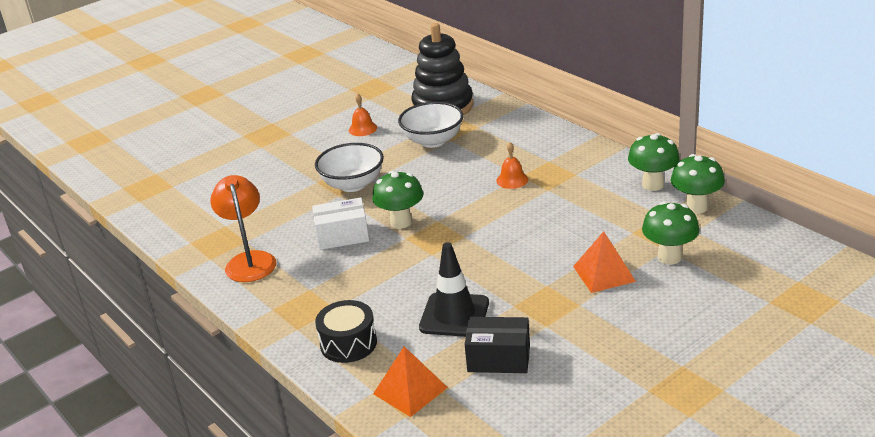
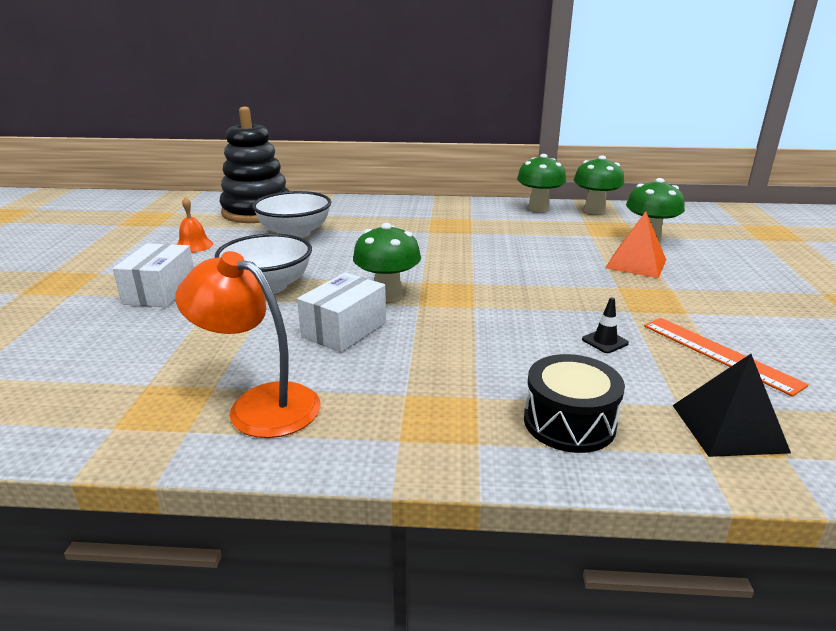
camera: 50 degrees left, 5 degrees down
(299, 164) = (160, 291): none -> white box
(410, 390) = (728, 427): orange pyramid -> black pyramid
(454, 315) = (605, 341): black traffic cone -> black traffic cone, size x0.43
(499, 358) = (719, 354): black box -> orange ruler
(512, 180) = (428, 236): orange bell -> none

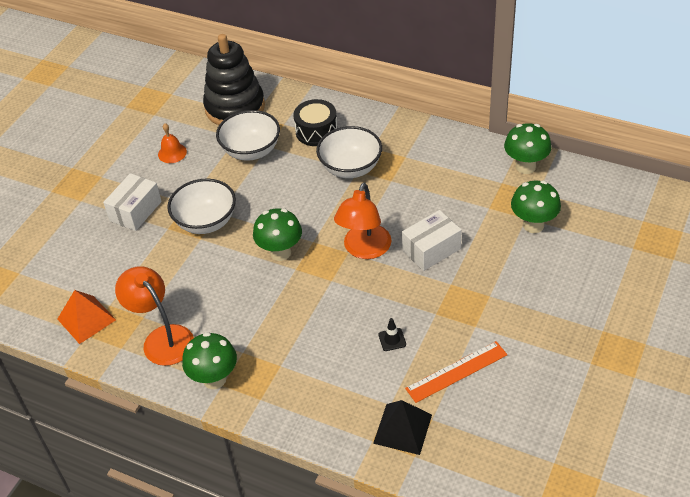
camera: 25 degrees right, 20 degrees up
(344, 330) = (235, 284): white box -> white box (431, 250)
(419, 230) = (350, 168): none -> white bowl
(491, 278) = (364, 250): none -> orange lamp
(538, 208) = (477, 152): green mushroom -> green mushroom (214, 379)
(569, 422) = (318, 399): black drum -> black drum (316, 131)
(636, 263) = (491, 258): orange pyramid -> orange pyramid (86, 319)
(719, 354) = (456, 371): orange ruler -> orange ruler turned 75 degrees clockwise

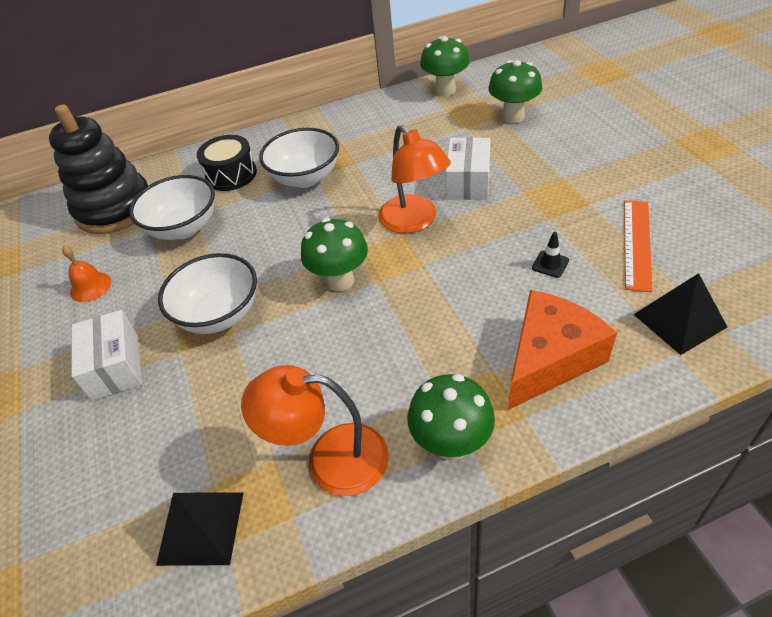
camera: 45 degrees left, 0 degrees up
(86, 319) = (201, 527): orange pyramid -> black pyramid
(312, 385) = (549, 359): none -> orange cheese

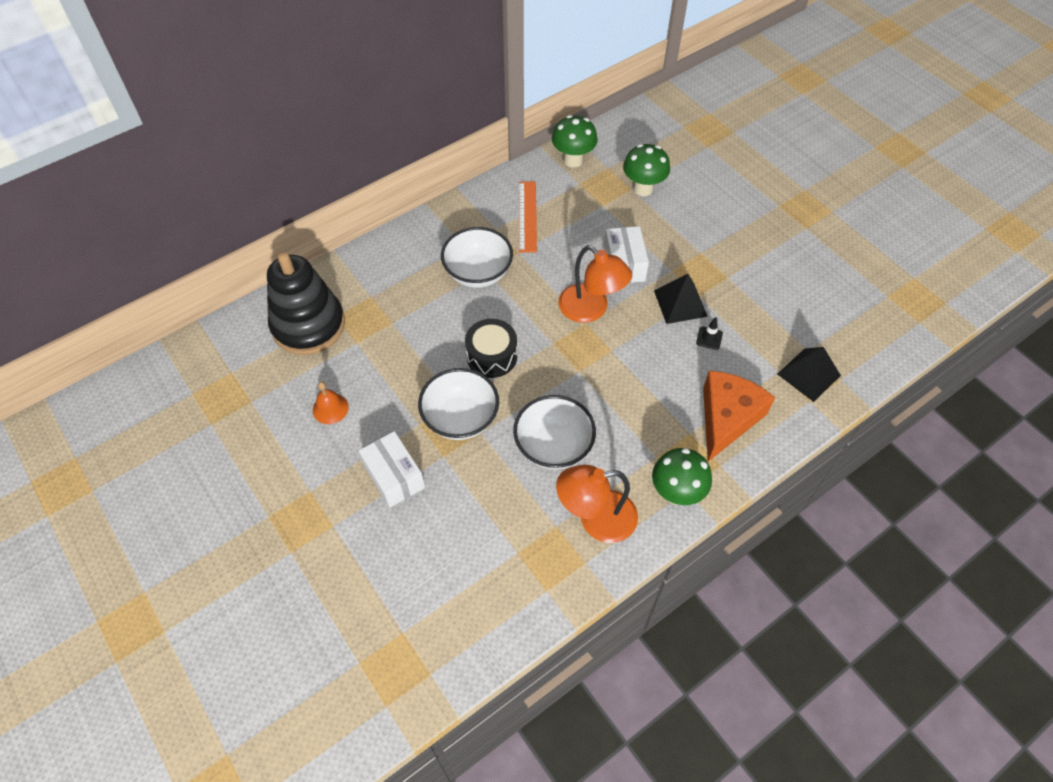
camera: 20 degrees left, 10 degrees up
(184, 228) = (387, 339): white bowl -> white bowl (553, 446)
(201, 527) = (523, 583): black pyramid -> black pyramid (680, 303)
(231, 175) = (405, 276): black drum -> black drum (492, 356)
(340, 281) = (549, 374): green mushroom -> none
(636, 243) = (768, 311): orange ruler -> orange ruler (527, 216)

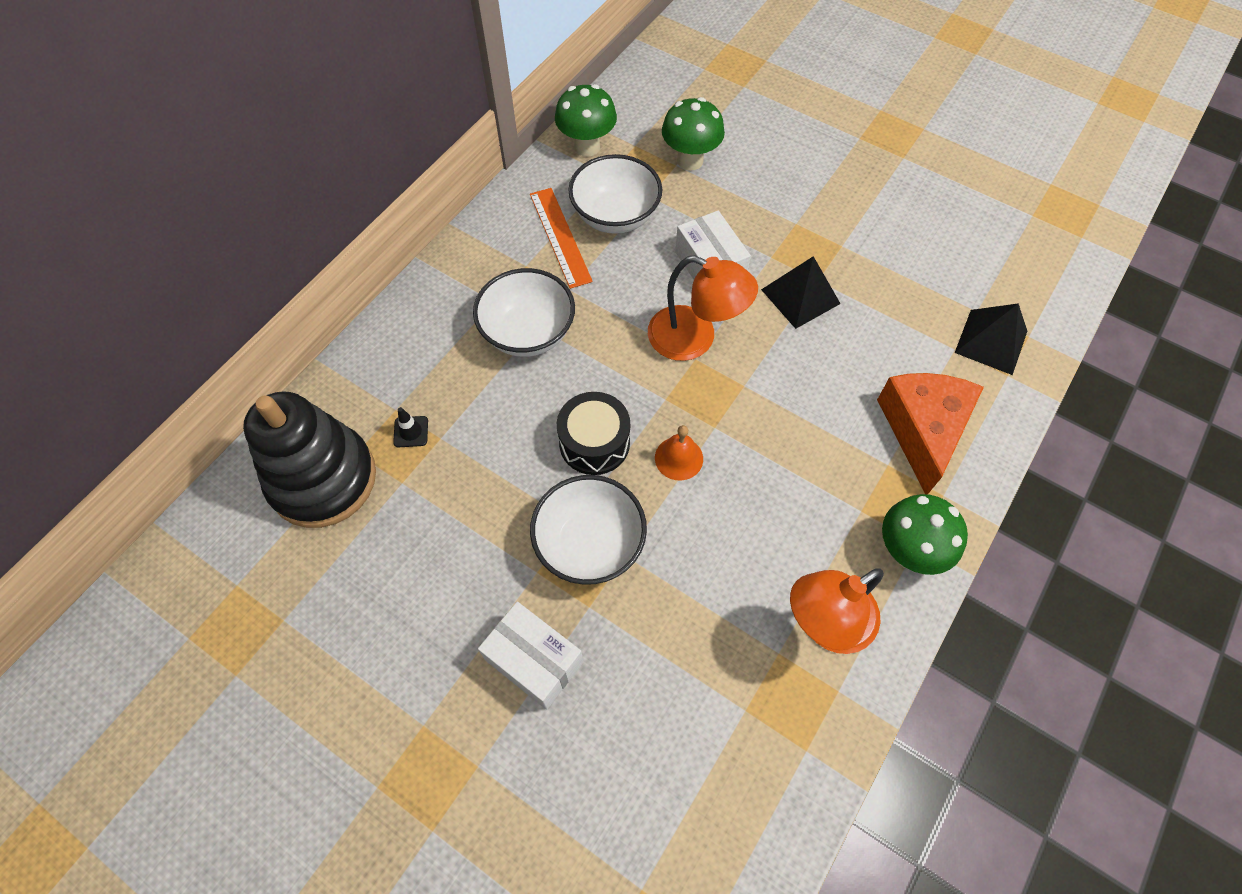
camera: 20 degrees left, 5 degrees up
(330, 408) = (403, 591): orange bell -> orange bell (679, 458)
(553, 446) = (728, 541): white bowl -> white bowl (615, 216)
(709, 338) = (855, 331): black traffic cone -> black traffic cone (411, 432)

